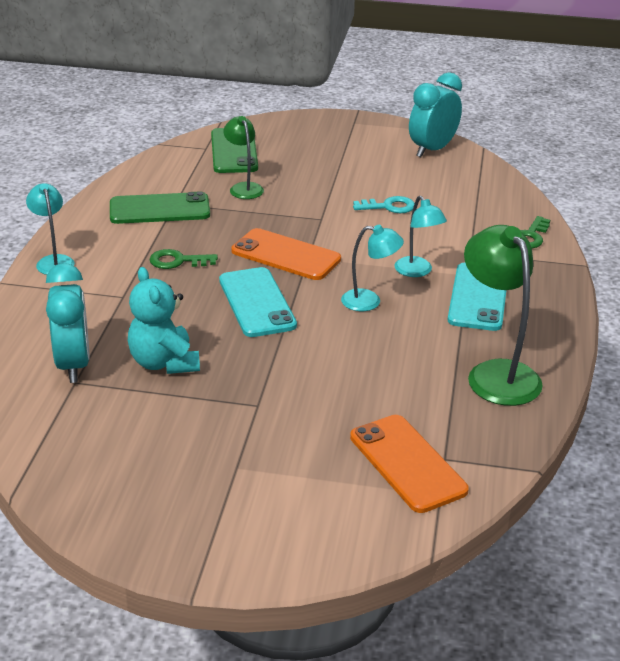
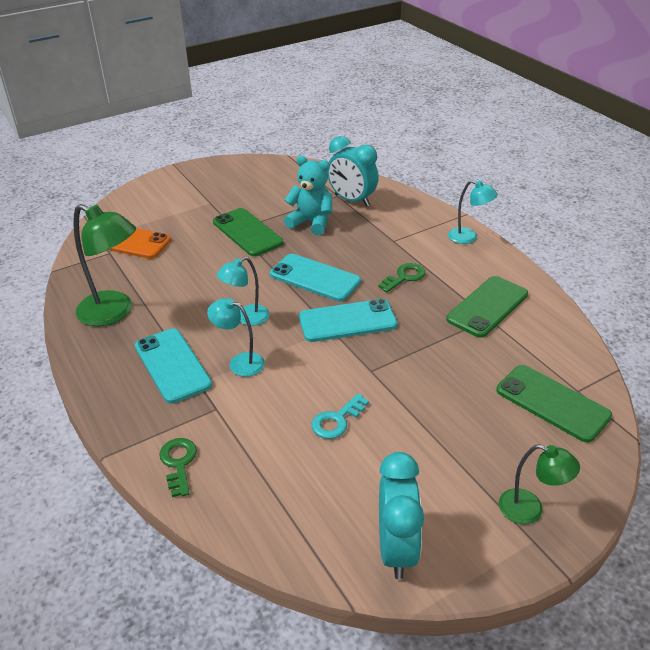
camera: 140 degrees right, 5 degrees up
(244, 188) = (472, 365): green lamp -> green lamp (530, 510)
(251, 391) = (247, 232): none -> green phone
(286, 255) = (347, 321): orange phone -> turquoise phone

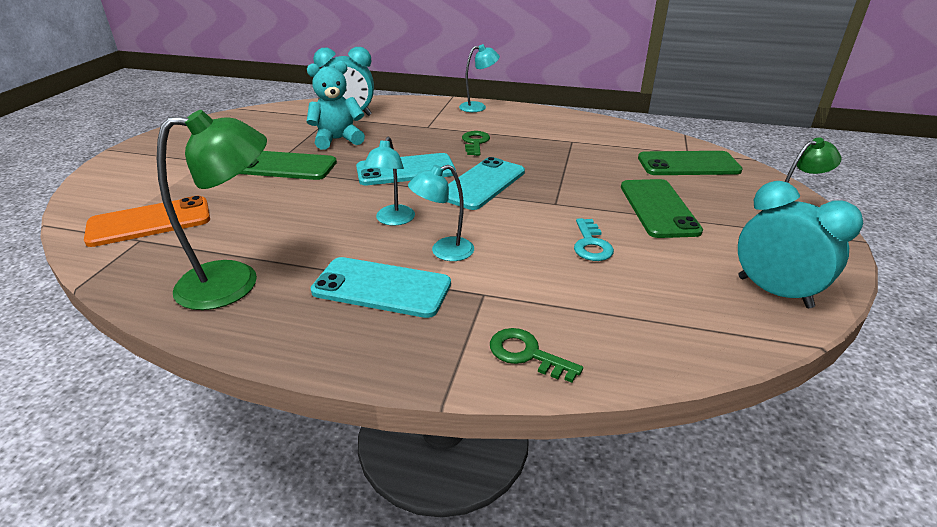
camera: 45 degrees left, 5 degrees down
(487, 307) = (559, 136): green phone -> green phone (658, 208)

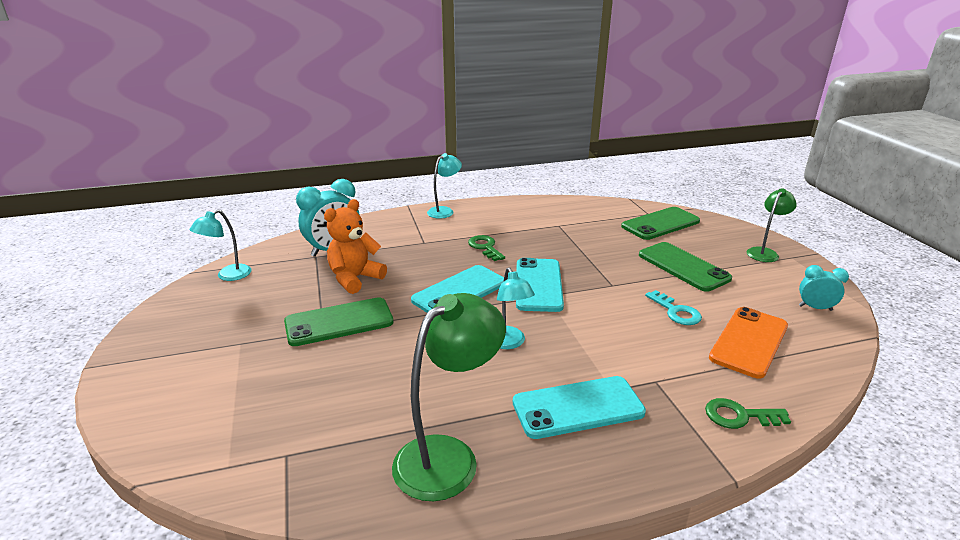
camera: 30 degrees left, 5 degrees down
(149, 222) = (270, 432): orange phone -> orange phone (749, 342)
(338, 140) = (355, 278): turquoise teddy bear -> orange teddy bear
(444, 251) = (584, 356): turquoise lamp -> turquoise lamp (228, 276)
(774, 292) = (815, 308): turquoise clock -> turquoise clock, size x0.56

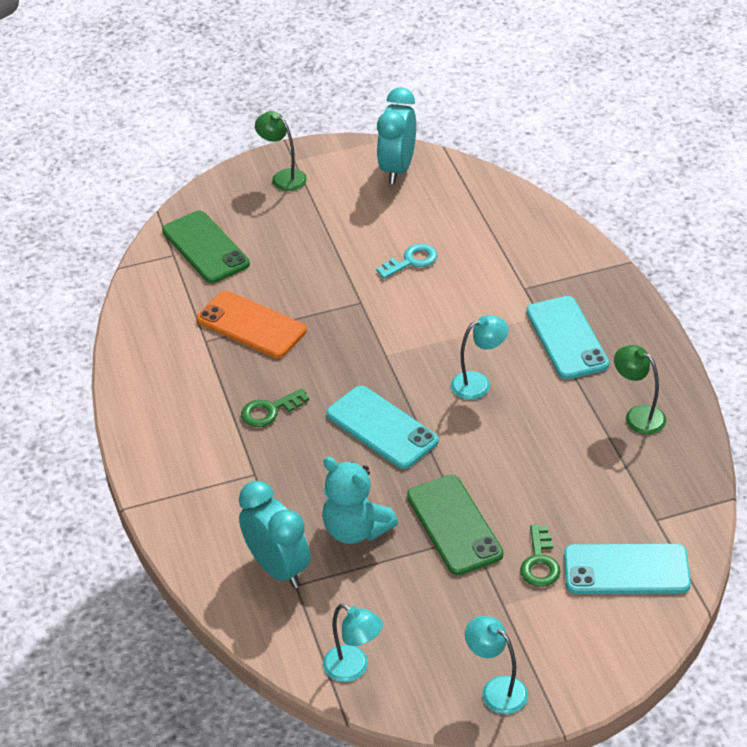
camera: 90 degrees left, 15 degrees up
(355, 278) = (356, 529): orange teddy bear -> turquoise teddy bear
(444, 211) = (151, 461): turquoise lamp -> turquoise lamp (496, 689)
(448, 456) = (638, 415): green lamp -> green lamp, size x0.58
(538, 285) = (363, 361): turquoise phone -> turquoise phone (626, 570)
(683, 267) = (318, 243): green phone -> none
(739, 416) = (562, 247): green key -> green key (540, 562)
(749, 342) = (459, 222): orange phone -> orange phone (251, 325)
(815, 308) = (397, 169): turquoise clock -> turquoise clock, size x1.78

